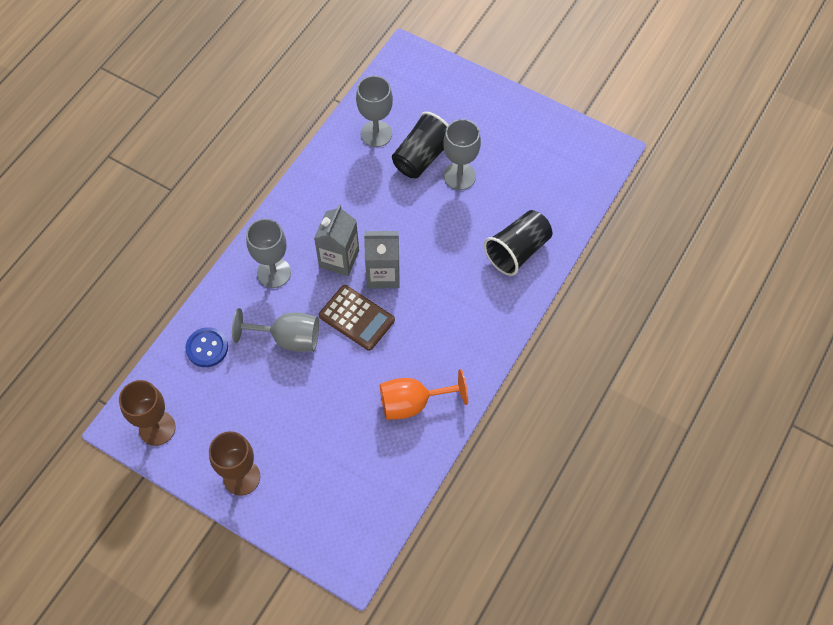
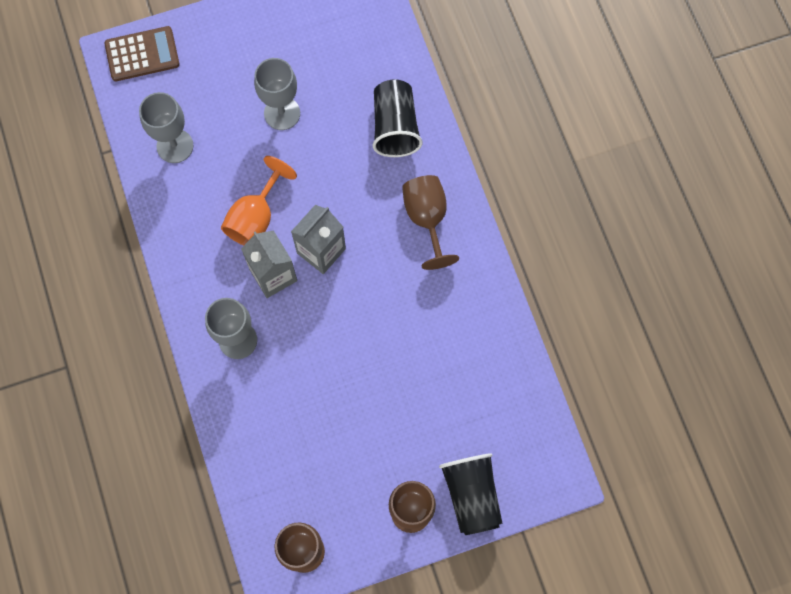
camera: 50 degrees left, 10 degrees up
(207, 348) = (262, 452): blue button -> none
(288, 338) = (313, 377): grey goblet -> none
(357, 318) = (343, 305): brown calculator -> brown calculator (142, 54)
(413, 403) = (461, 321): orange goblet -> orange goblet (255, 217)
(422, 157) = (234, 128): black cup -> black cup (471, 495)
(469, 323) = (427, 219): none -> brown goblet

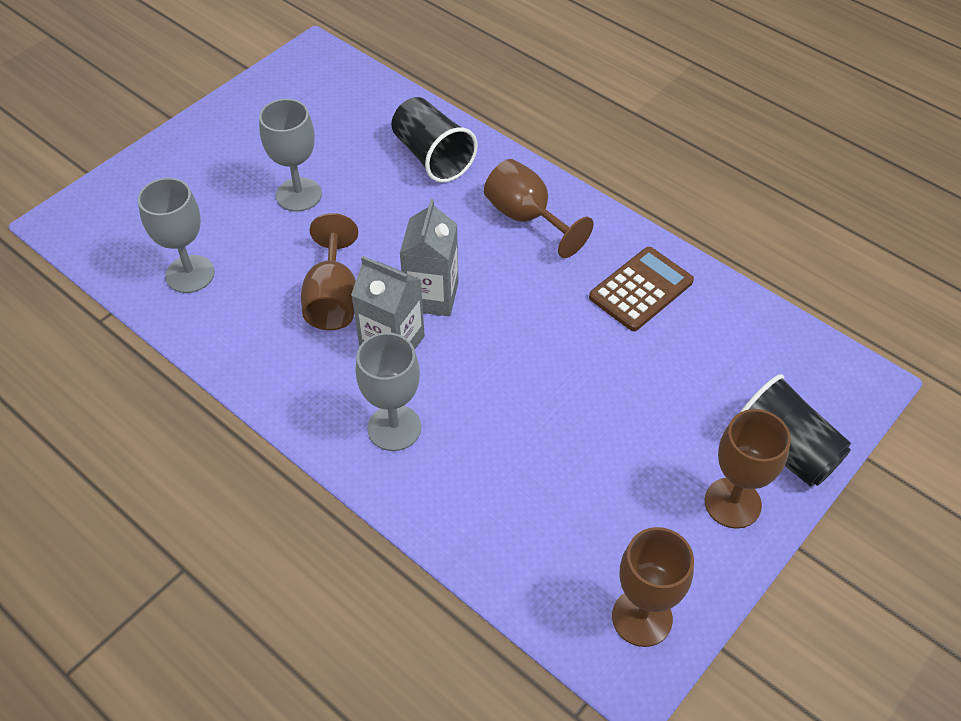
camera: 30 degrees left, 20 degrees down
(142, 54) = (97, 208): brown calculator -> brown calculator (641, 289)
(255, 217) = (333, 299): orange goblet -> brown goblet

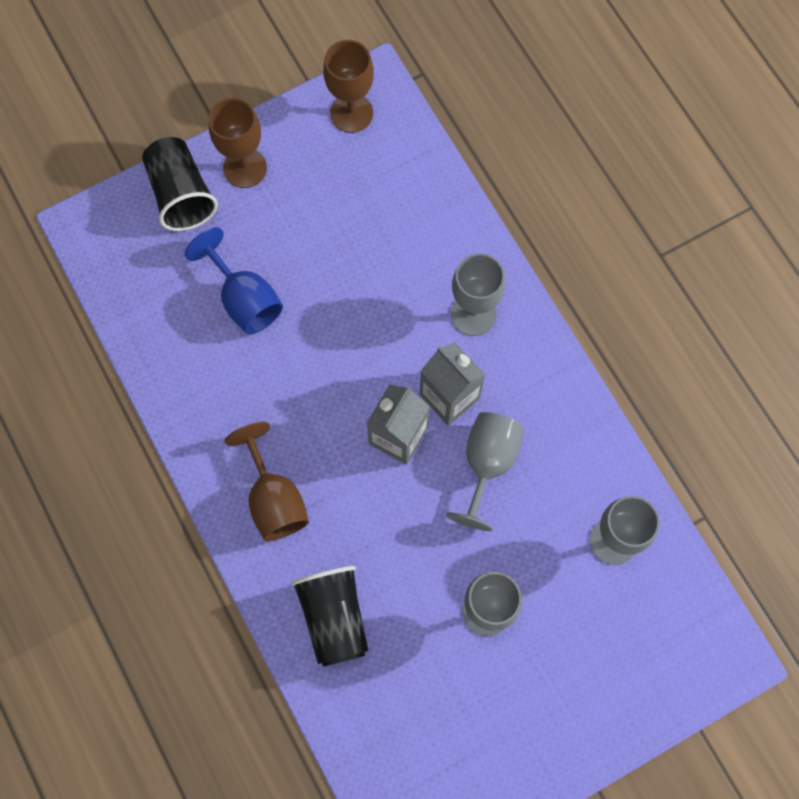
camera: 160 degrees left, 20 degrees up
(333, 299) = (487, 464): brown goblet -> grey goblet
(641, 289) = (210, 378): brown calculator -> none
(650, 367) = (244, 299): none -> blue goblet

